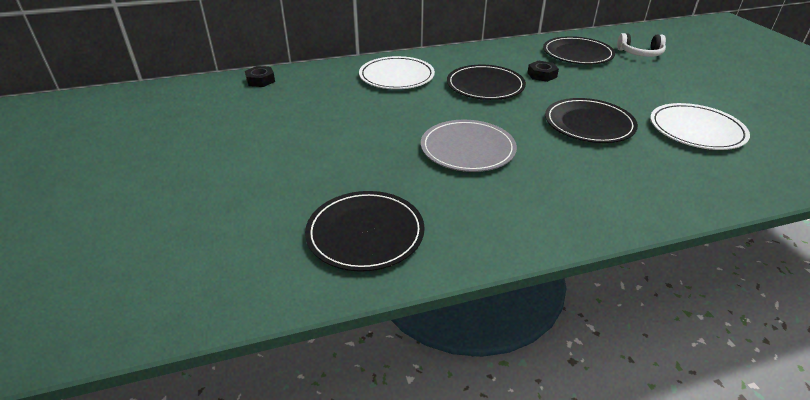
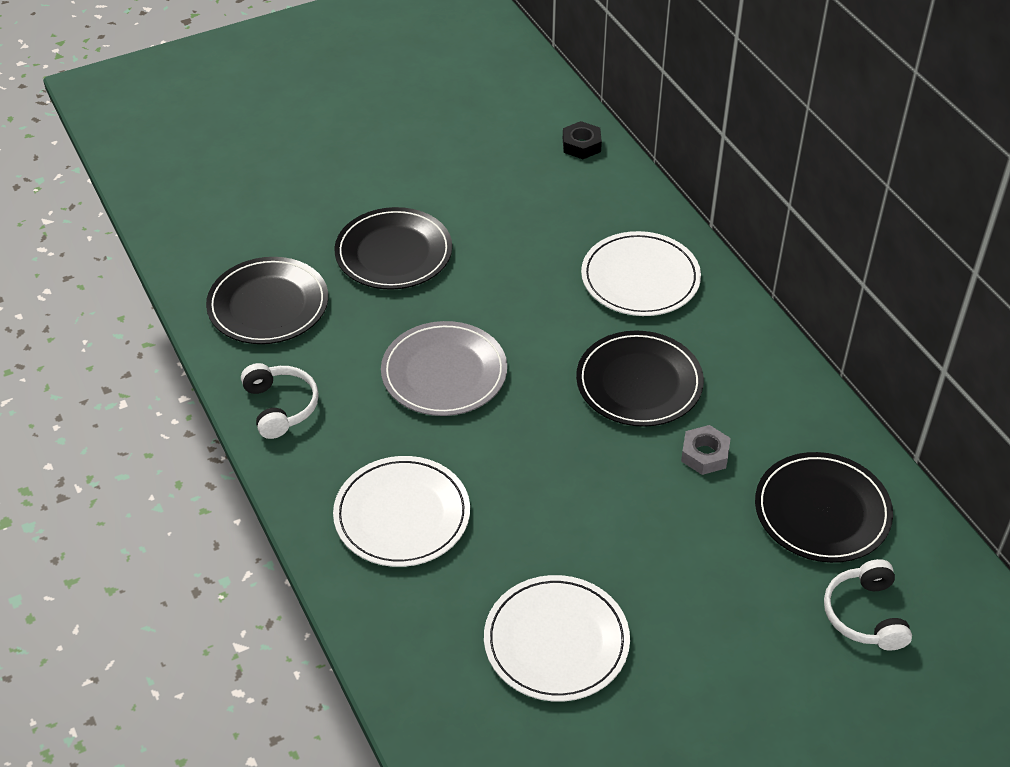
camera: 80 degrees right, 10 degrees up
(498, 232) = (280, 407): none -> white headphones
(542, 75) = (705, 455): black nut -> grey nut
(589, 124) = (543, 505): black plate -> black plate (393, 253)
(609, 177) = (402, 515): none -> white plate

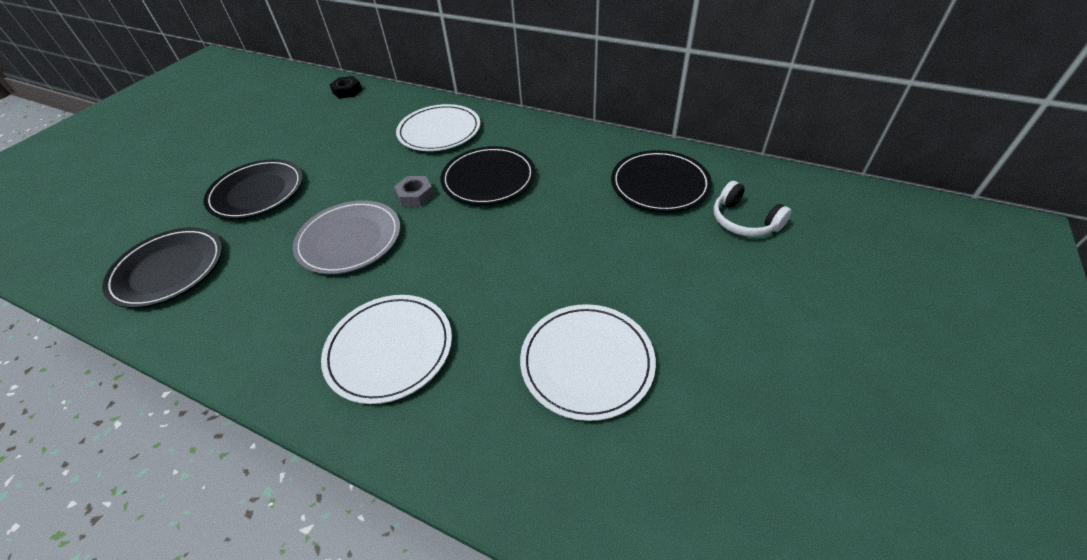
camera: 35 degrees left, 0 degrees up
(280, 407) = (224, 332): white headphones -> none
(705, 455) = (565, 193): grey nut -> grey nut (415, 195)

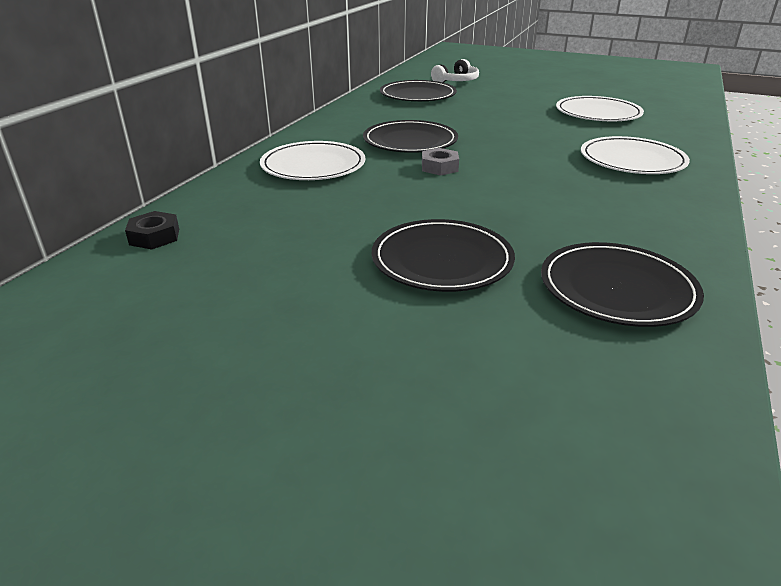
camera: 95 degrees left, 15 degrees down
(349, 240) = (517, 189): grey plate -> none

